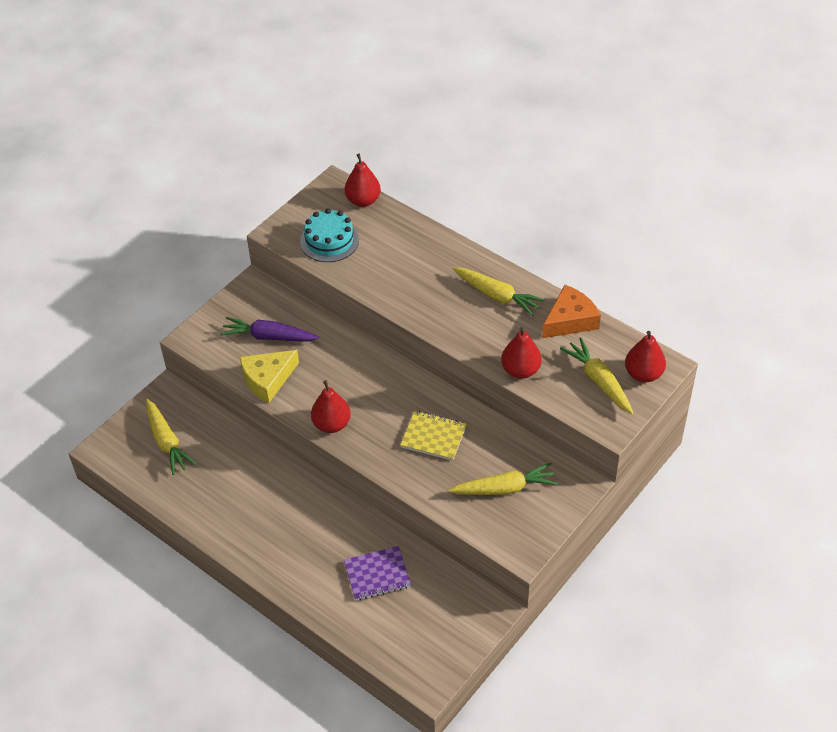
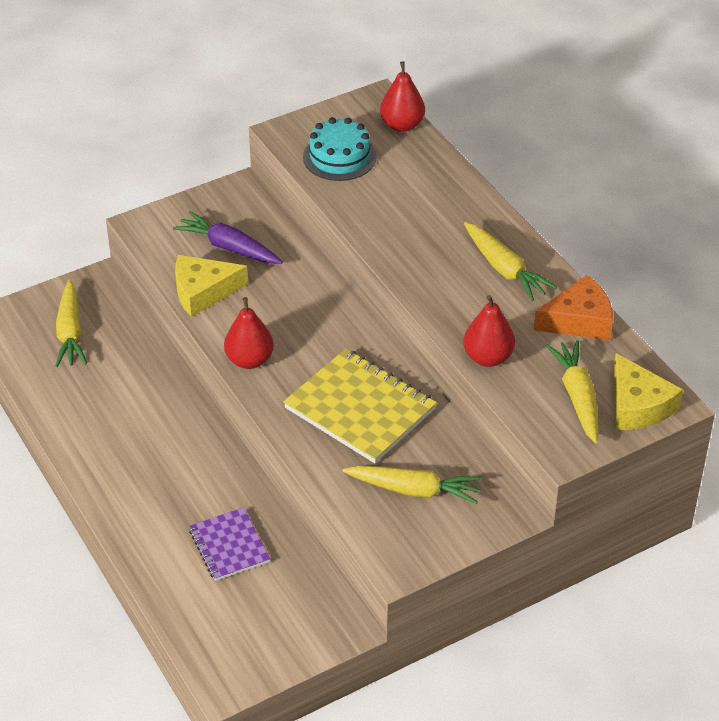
camera: 20 degrees right, 5 degrees down
(377, 574) = (229, 546): purple notebook -> purple notebook turned 60 degrees clockwise
(433, 437) = (360, 409): yellow notebook -> yellow notebook, size x1.69
(643, 374) = (637, 405): red pear -> yellow cheese

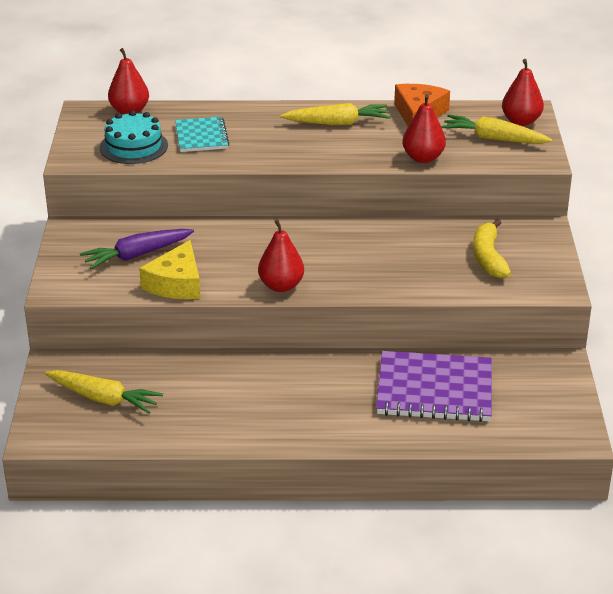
camera: 60 degrees left, 10 degrees down
(229, 546) = (434, 390): purple notebook -> purple notebook, size x1.69
(360, 409) = (384, 253): yellow notebook -> none
(395, 190) = (201, 136): none -> turquoise notebook
(414, 490) = (488, 257): yellow carrot -> yellow banana
(637, 405) = (521, 121): yellow cheese -> red pear

